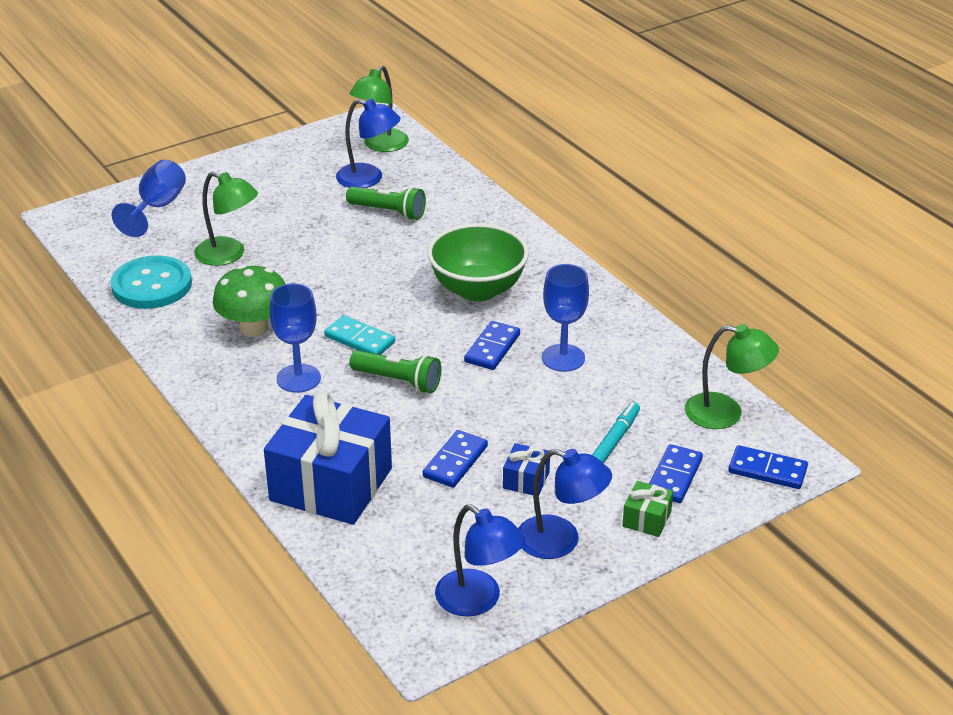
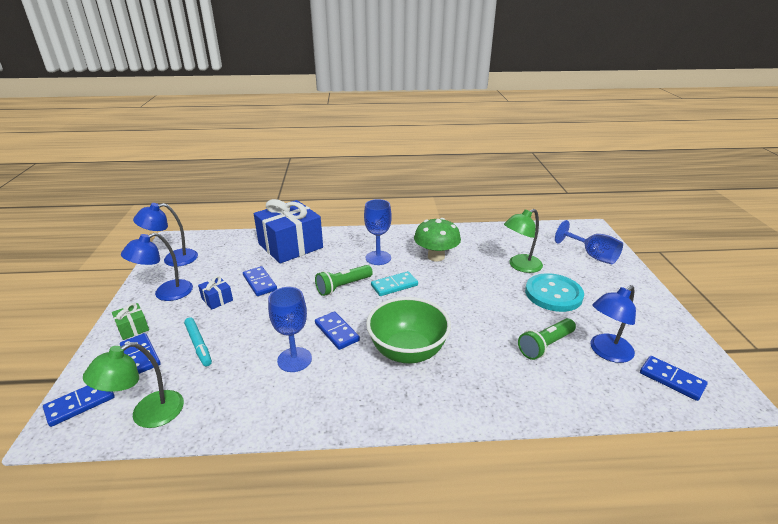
camera: 120 degrees right, 5 degrees down
(152, 285) = (502, 238): turquoise button -> turquoise button (553, 294)
(380, 145) = (671, 379): green lamp -> blue domino

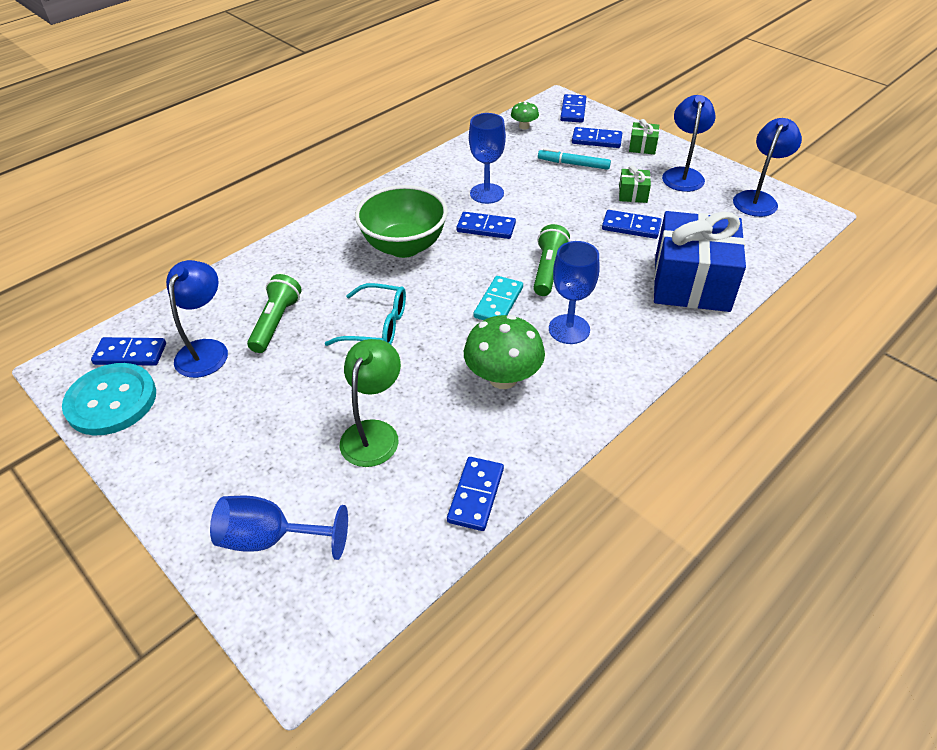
camera: 140 degrees right, 15 degrees up
(147, 415) = (524, 126): green lamp -> green mushroom
(217, 299) = (633, 194): blue gift -> green gift
(477, 309) = (377, 326): none -> turquoise glasses
(492, 232) = (476, 495): none -> blue domino
(553, 294) = (299, 403): turquoise button -> turquoise button (111, 401)

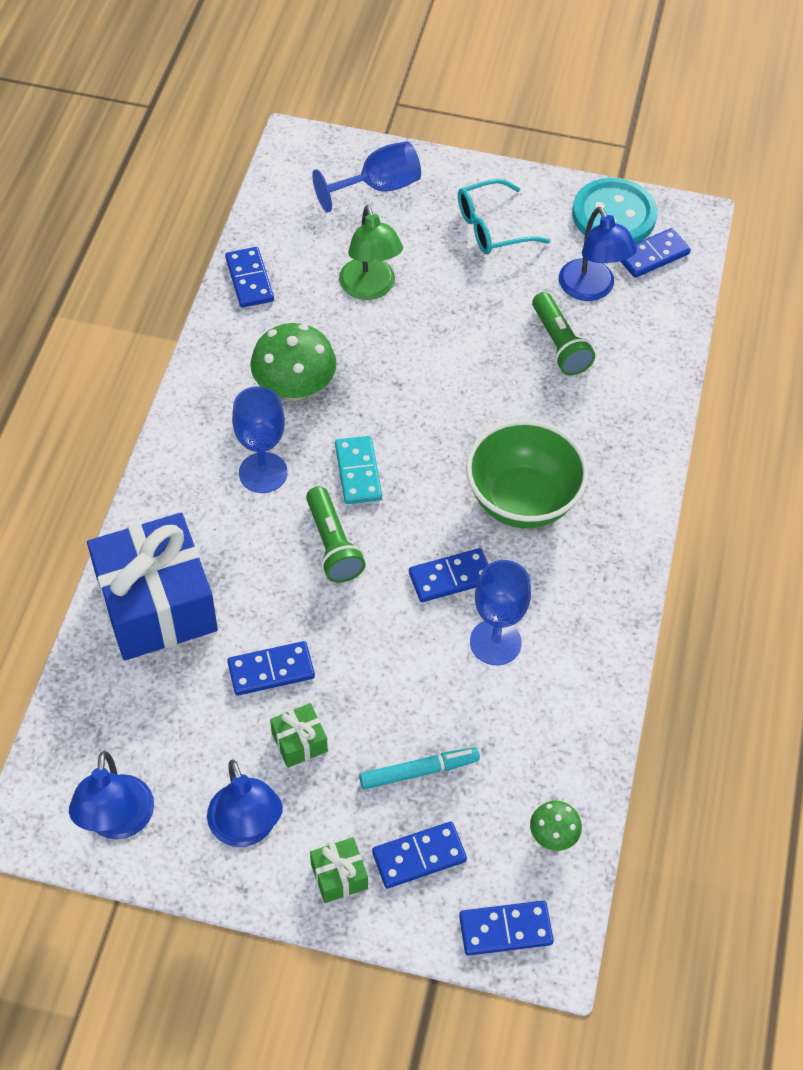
camera: 145 degrees right, 10 degrees up
(377, 326) = (458, 386): turquoise glasses -> turquoise glasses (491, 227)
(573, 110) = (505, 929): blue domino -> blue domino turned 75 degrees counterclockwise

